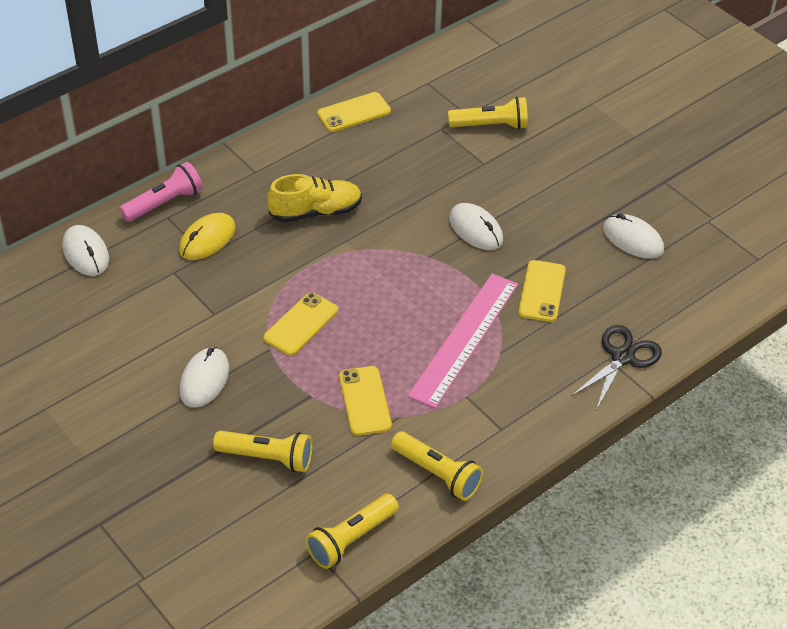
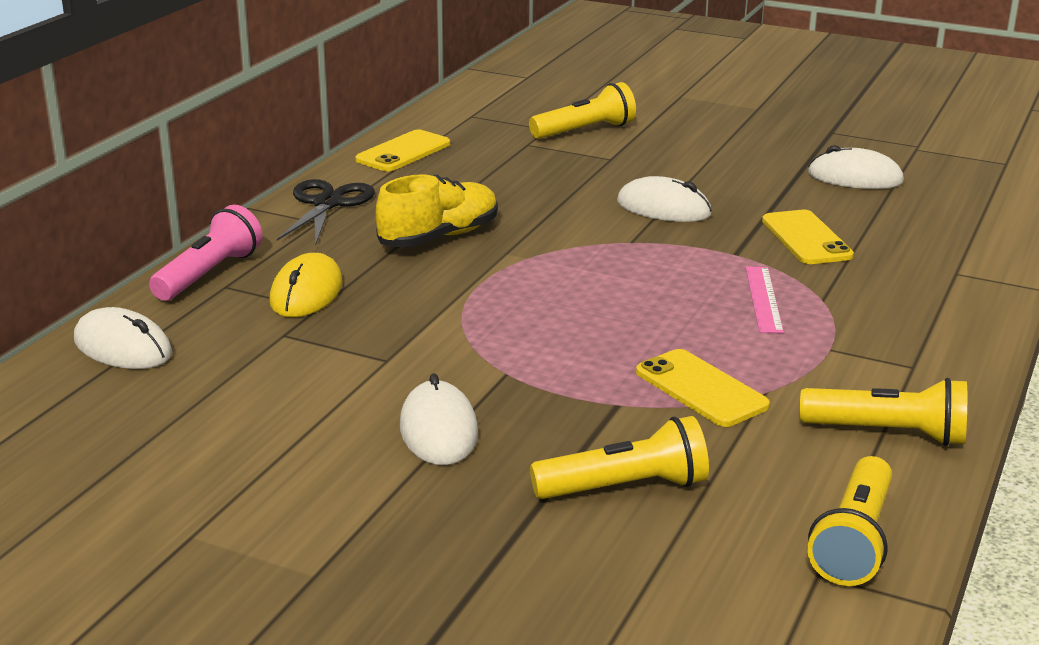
camera: 25 degrees left, 20 degrees down
(301, 324) = (527, 339): yellow phone -> none
(465, 339) = (764, 299): pink ruler -> pink ruler, size x0.50
(622, 357) = (971, 268): black scissors -> black scissors (327, 204)

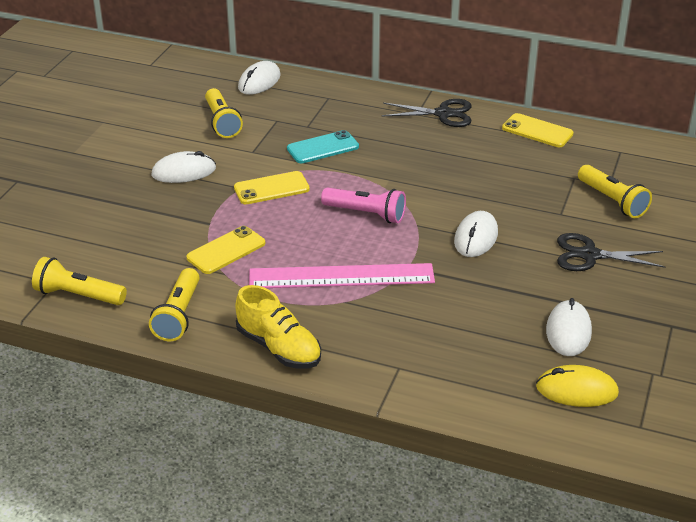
camera: 85 degrees right, 10 degrees up
(209, 274) = (341, 91): pink flashlight -> pink flashlight (366, 214)
(306, 293) = (324, 121): yellow mouse -> yellow mouse (576, 390)
(396, 297) = (323, 148): none -> turquoise phone
(439, 237) = (405, 155): yellow shoe -> yellow shoe (279, 348)
(625, 487) = (130, 227): yellow flashlight -> yellow flashlight (222, 122)
(701, 153) = (589, 255): none -> black scissors
(764, 299) = (341, 277): pink ruler -> pink ruler, size x2.00
(806, 238) = (441, 299): yellow phone -> yellow phone (271, 188)

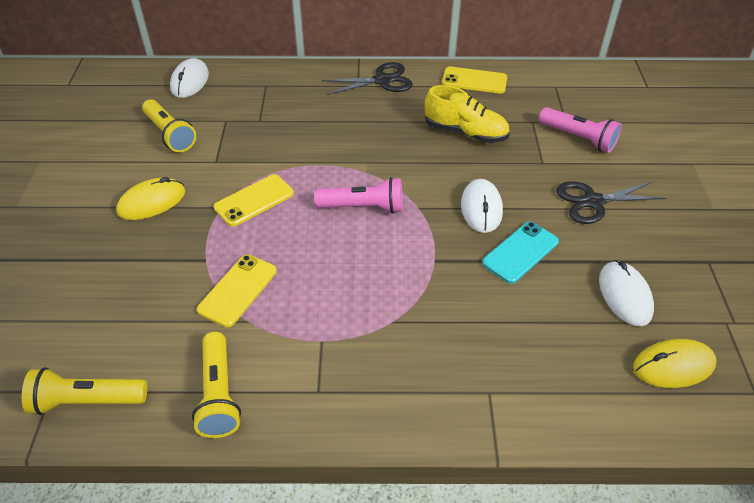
camera: 20 degrees left, 10 degrees up
(184, 172) = (152, 202): white mouse -> yellow mouse
(279, 348) = (351, 406): yellow shoe -> yellow shoe (465, 132)
(323, 148) = (285, 141): turquoise phone -> turquoise phone (520, 252)
(341, 277) = (374, 291): pink ruler -> none
(612, 201) = (578, 138): yellow flashlight -> pink flashlight

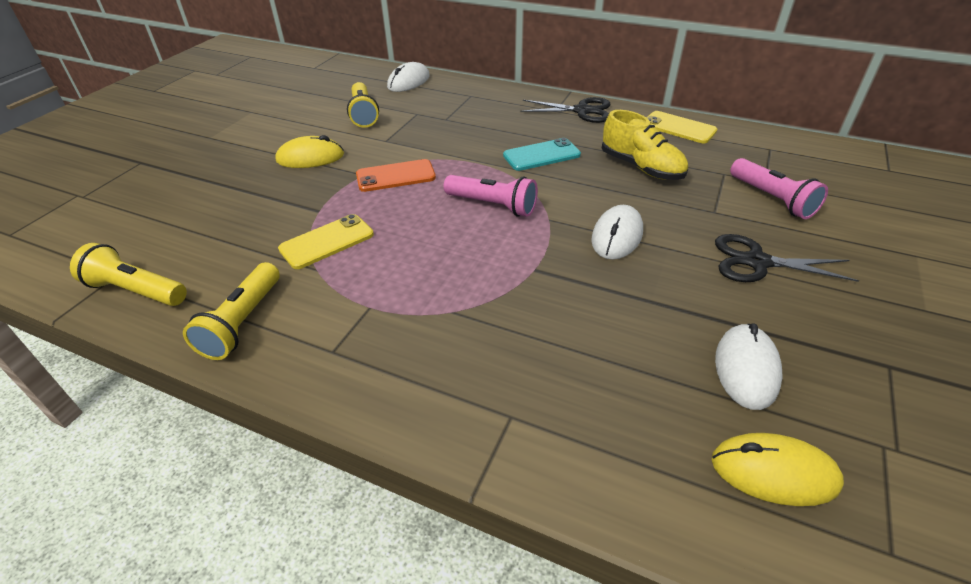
camera: 25 degrees right, 5 degrees down
(254, 200) = (395, 176): yellow phone -> orange phone
(520, 252) = (637, 288): turquoise phone -> turquoise phone (541, 155)

